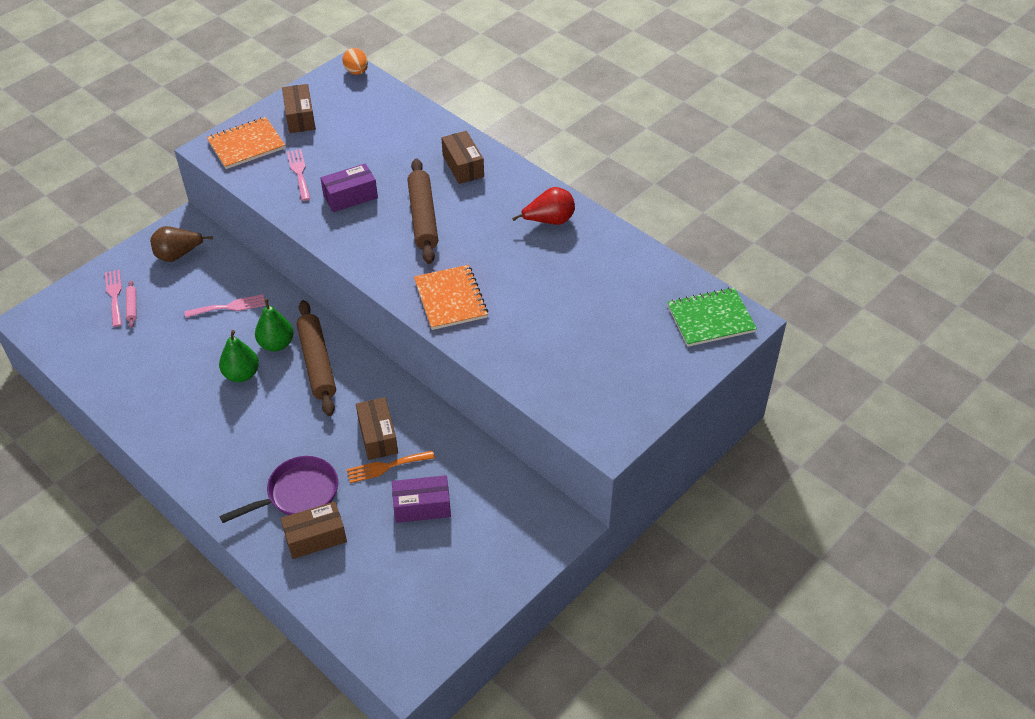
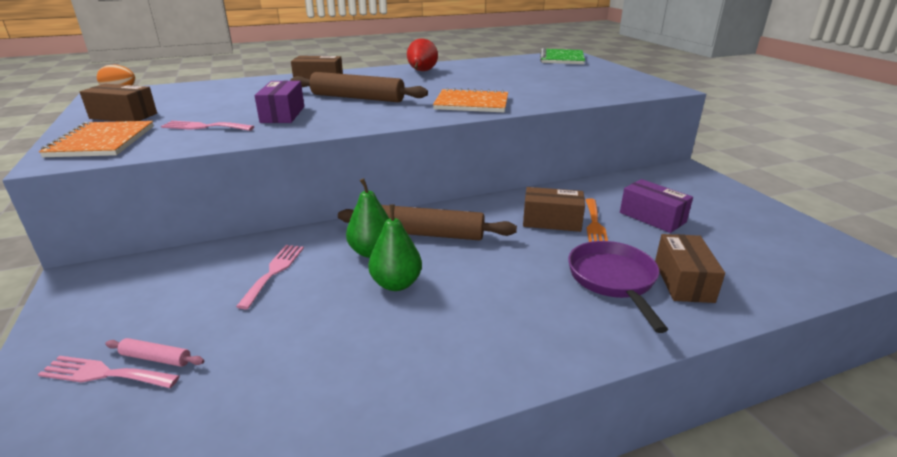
camera: 65 degrees left, 20 degrees down
(178, 255) = (124, 294): brown pear -> none
(422, 506) = (652, 217): purple box -> purple box turned 60 degrees counterclockwise

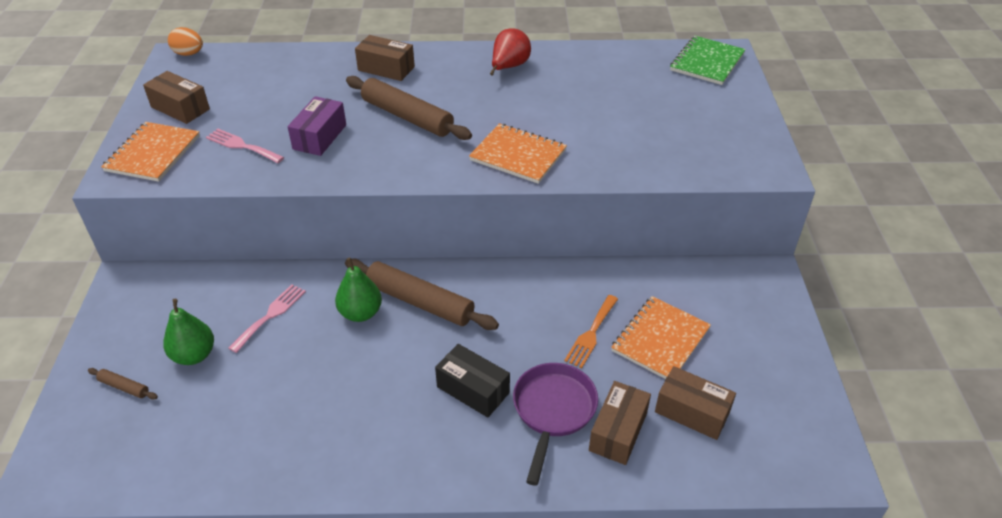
camera: 20 degrees right, 15 degrees up
(104, 374) = (124, 387): pink fork -> brown rolling pin
(156, 358) = (160, 383): pink rolling pin -> none
(396, 284) = (362, 359): green pear -> green pear (194, 355)
(526, 282) = (473, 390): none -> black box
(551, 221) = (551, 317): brown box -> brown box (692, 412)
(652, 217) = (660, 340): purple box -> orange notebook

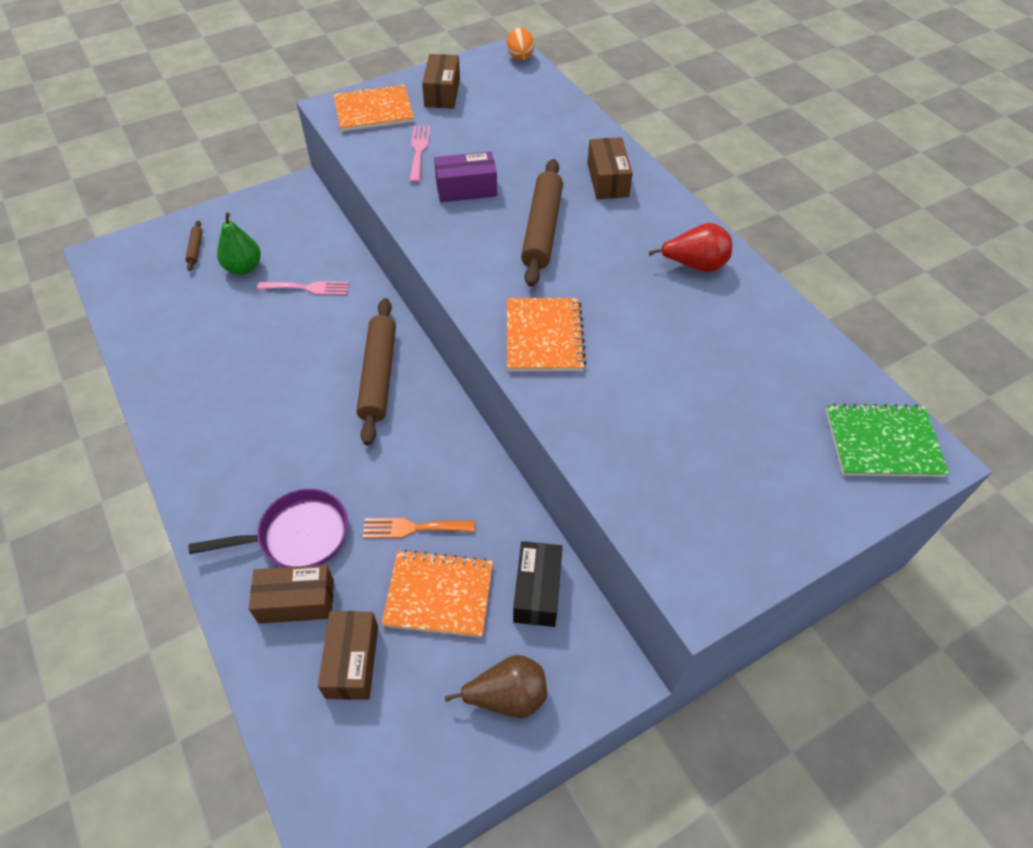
camera: 60 degrees right, 10 degrees up
(360, 313) = (342, 342): green pear -> none
(473, 390) = (294, 462): black box -> black box (537, 591)
(761, 332) = (507, 696): none -> brown pear

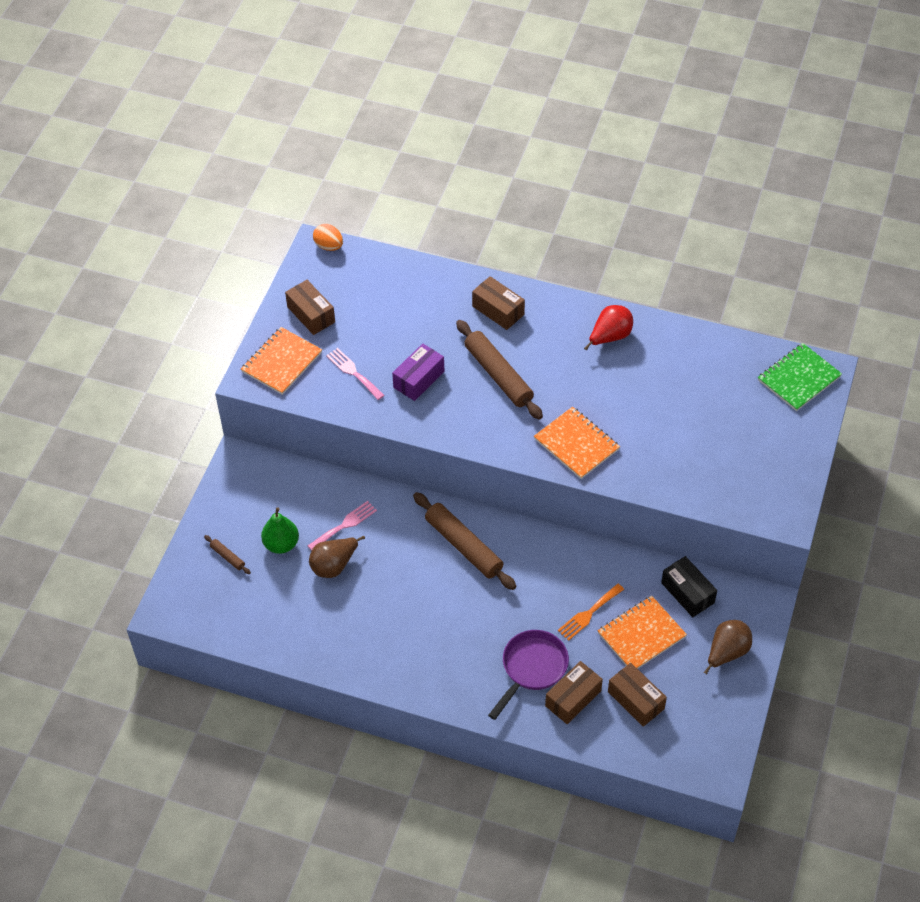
camera: 40 degrees left, 0 degrees up
(258, 312) = (334, 565): none -> brown pear

